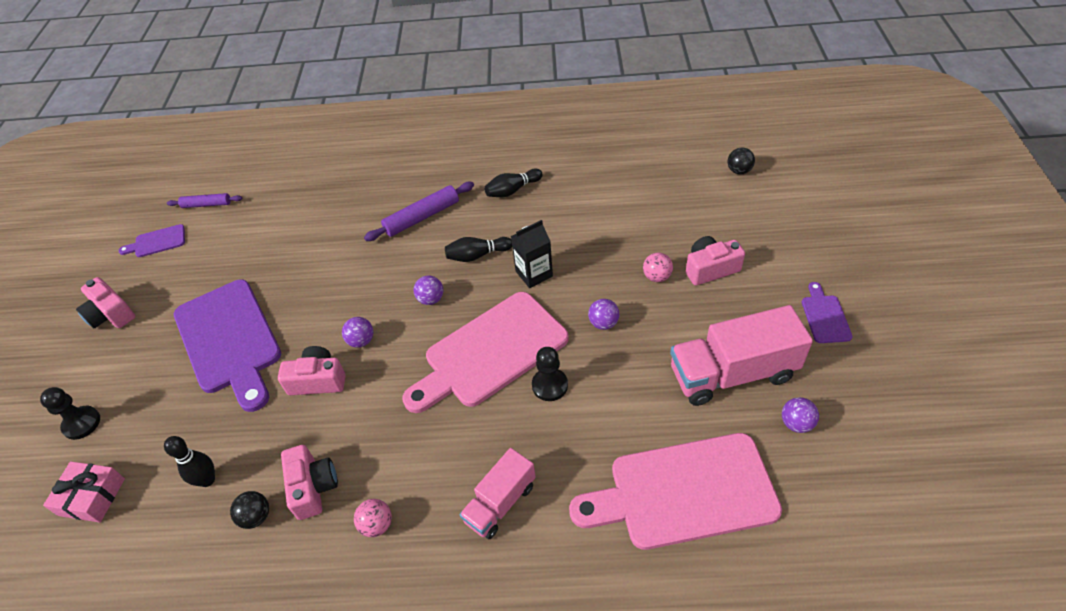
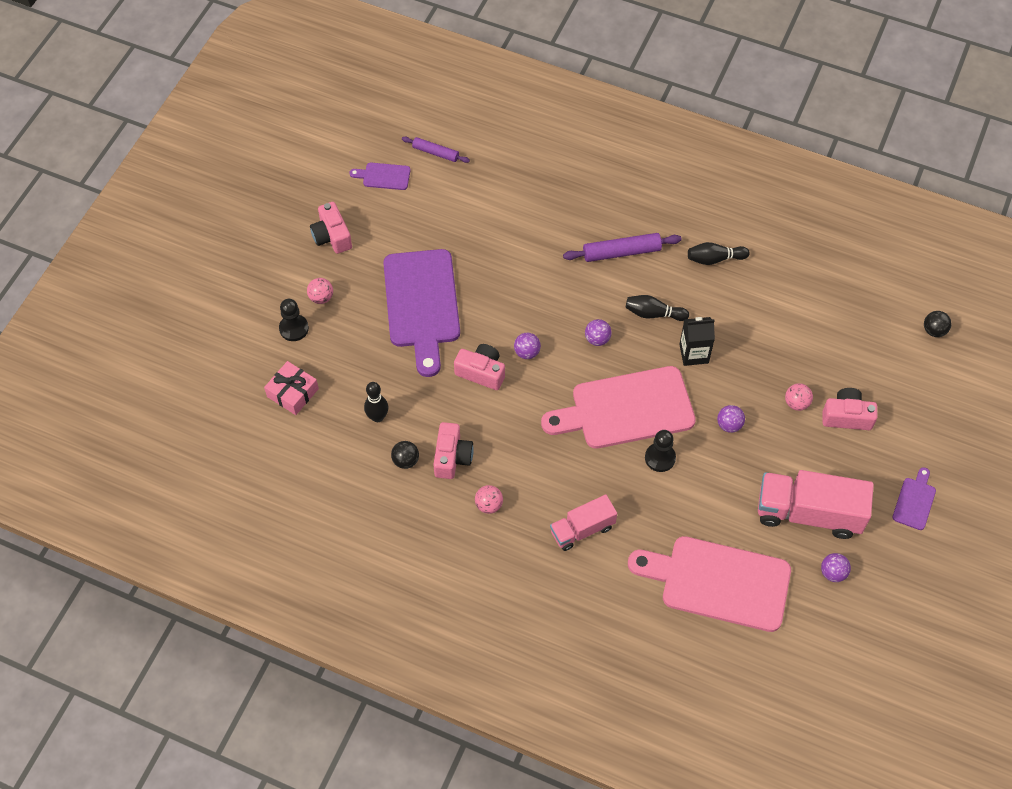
camera: 20 degrees right, 10 degrees up
(110, 378) = (321, 297): none -> pink ball

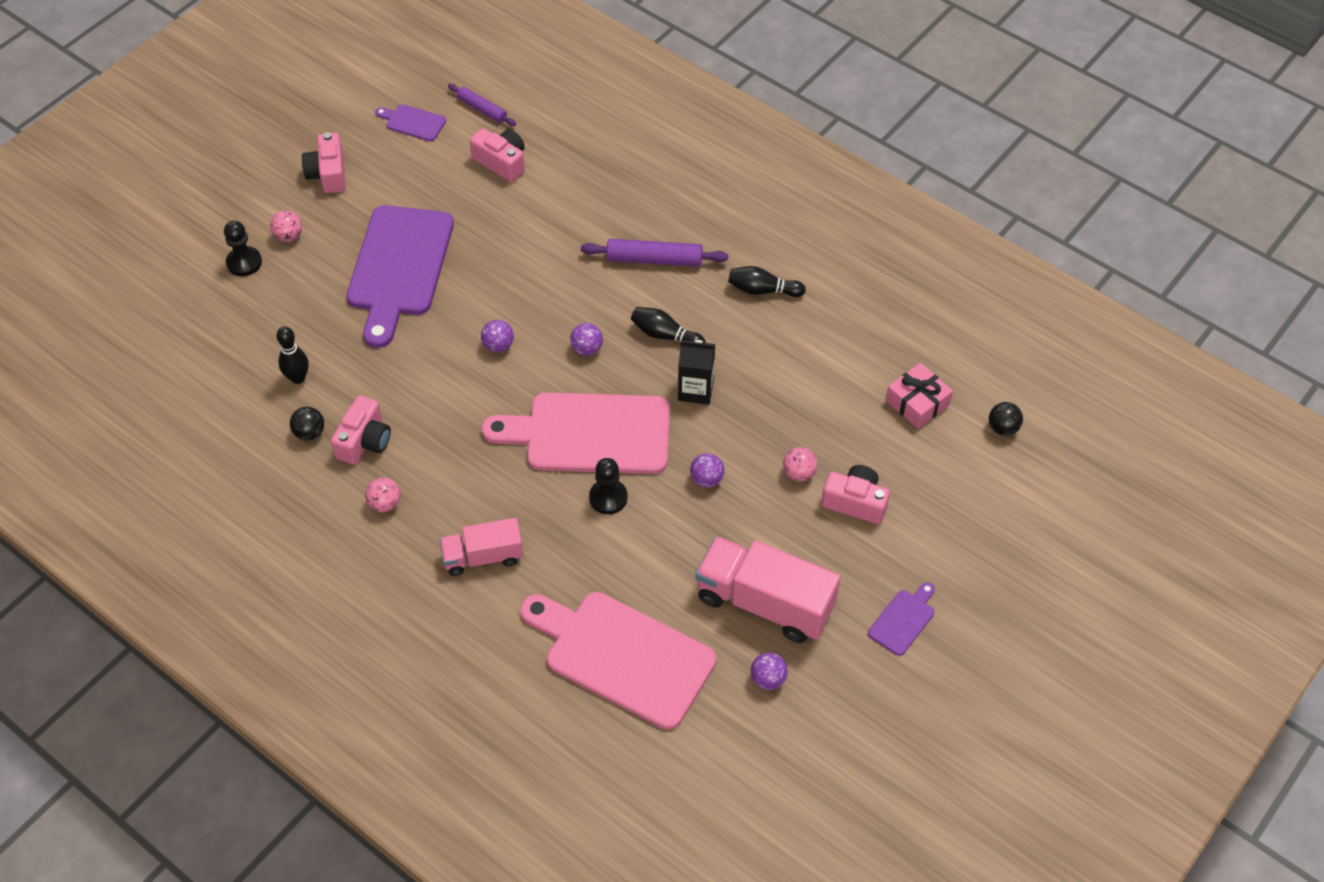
camera: 15 degrees right, 5 degrees down
(292, 393) = (213, 330): pink gift -> pink gift (917, 402)
(481, 372) = (437, 356): pink camera -> pink camera (501, 162)

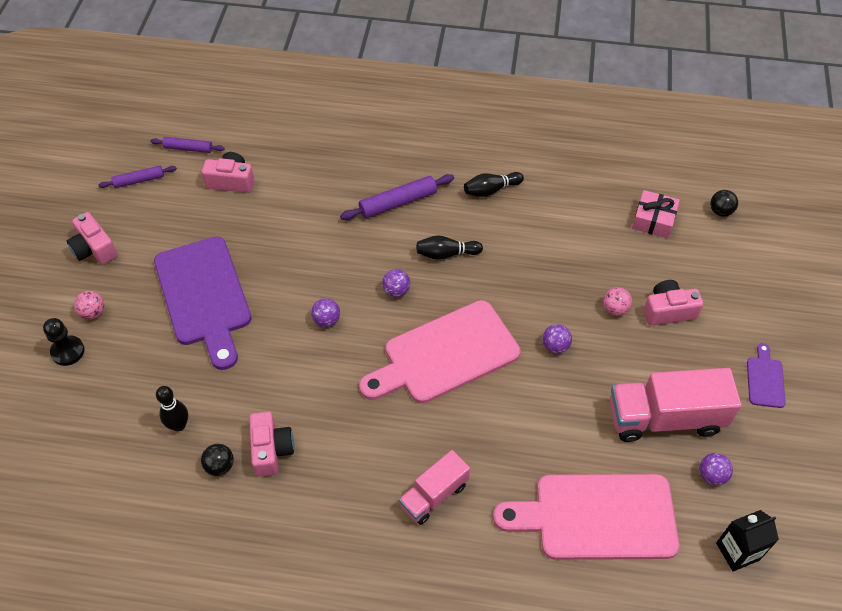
camera: 30 degrees left, 0 degrees up
(385, 504) = (324, 493): pink ball -> none
(413, 122) = (139, 180): purple cutting board -> purple rolling pin
(608, 498) = (495, 397): black pawn -> none
(695, 390) = (498, 283): black carton -> black carton (737, 551)

